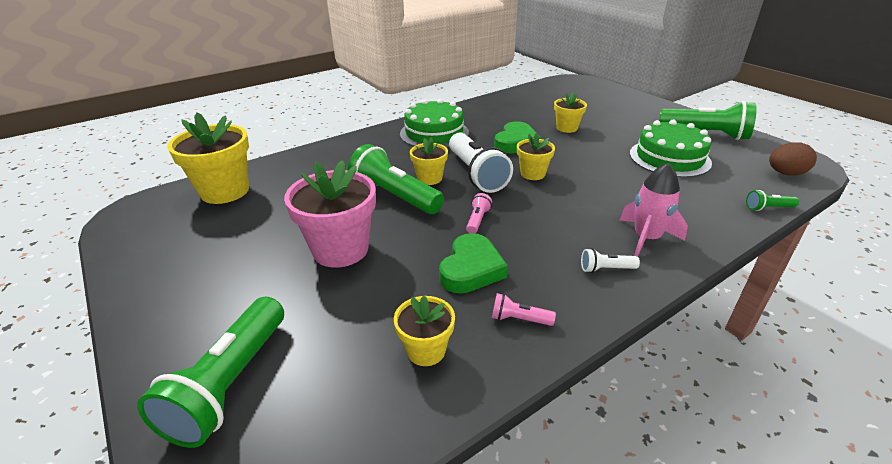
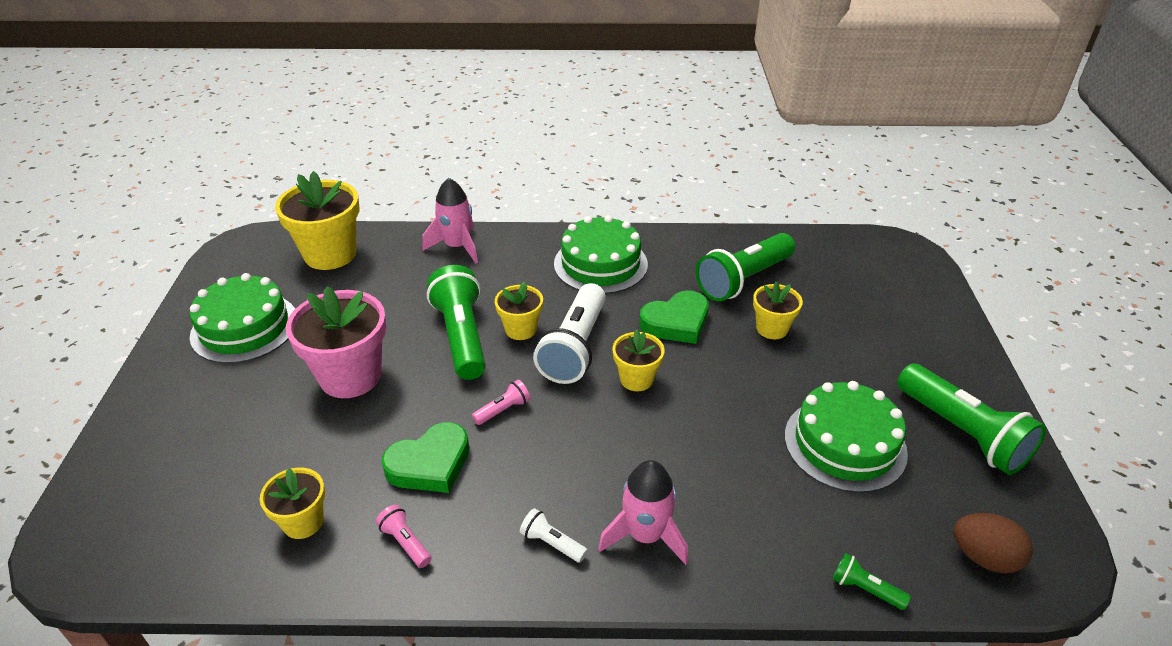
camera: 35 degrees right, 5 degrees up
(201, 260) = (244, 327): none -> green cake
(230, 384) = (158, 460): green flashlight -> green flashlight (743, 280)
(325, 155) = (457, 246): none -> pink rocket

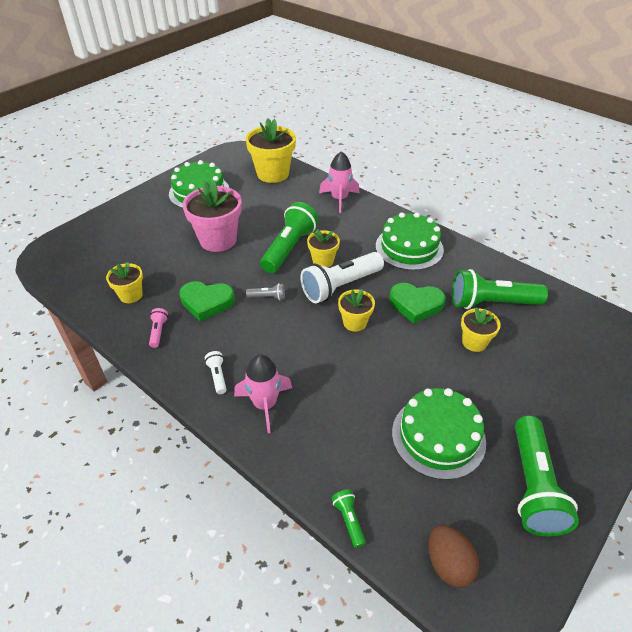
camera: 40 degrees right, 5 degrees up
(503, 410) = (268, 297): pink flashlight -> grey flashlight

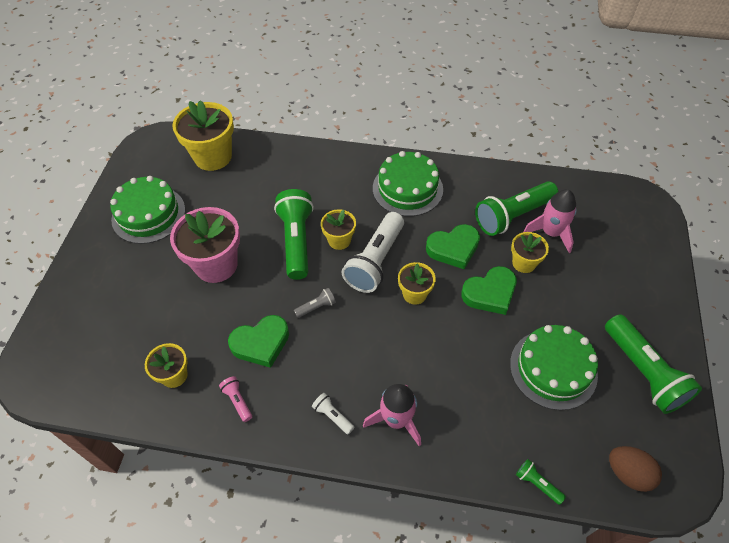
camera: 30 degrees left, 10 degrees up
(339, 199) = (304, 160): pink rocket -> pink rocket (551, 233)
(423, 351) = (490, 293): none -> green heart

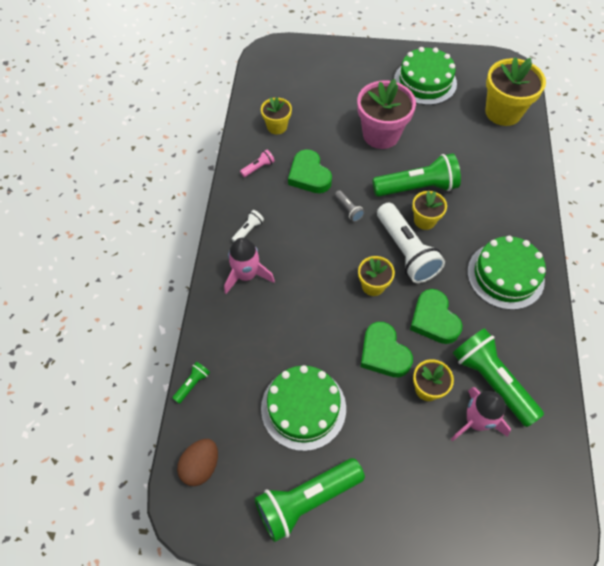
camera: 85 degrees right, 5 degrees up
(375, 261) = (406, 251): white flashlight -> white flashlight turned 135 degrees counterclockwise

